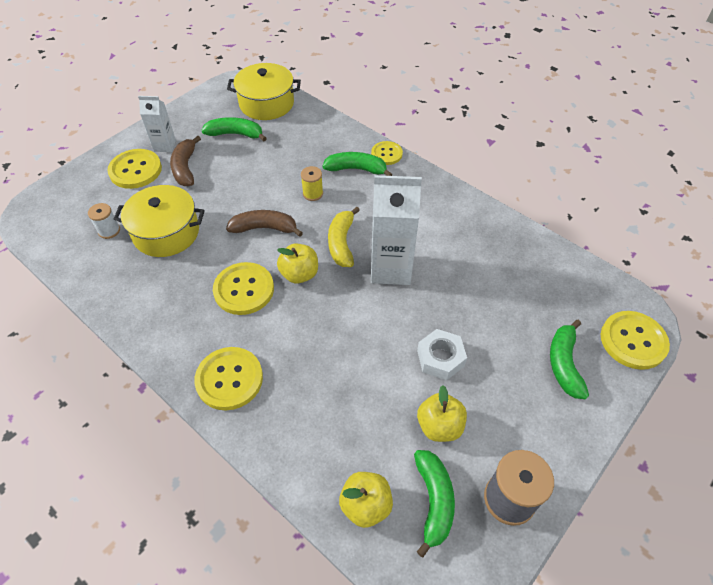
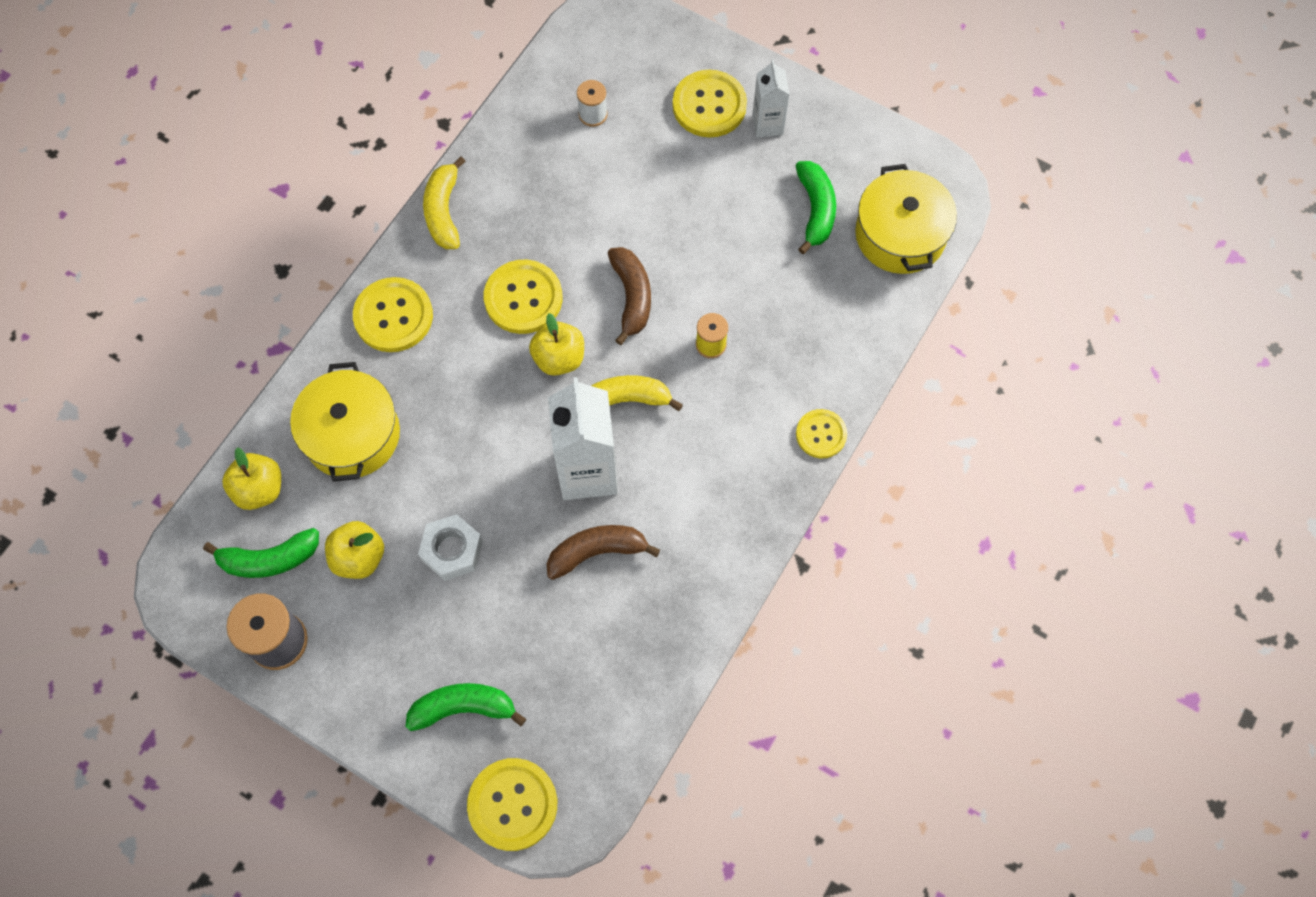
camera: 80 degrees right, 15 degrees up
(147, 333) = (443, 211): none -> yellow banana
(166, 232) = (602, 181): yellow pot -> yellow pot (352, 434)
(185, 168) = (727, 165): brown banana -> brown banana (597, 551)
(356, 169) = (776, 395): green banana -> none

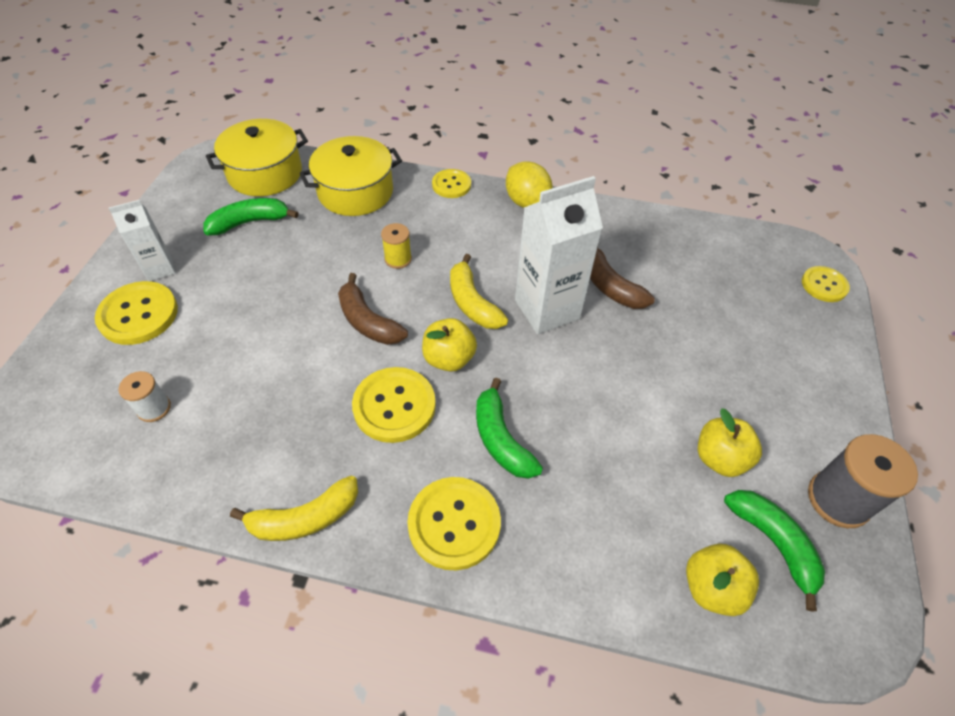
camera: 110 degrees left, 15 degrees down
(352, 434) = (605, 513): yellow pot -> yellow pot (355, 192)
(452, 550) = (668, 384): white nut -> none
(463, 707) = (784, 335): green banana -> green banana (501, 439)
(512, 804) = (824, 285): yellow button -> yellow button, size x0.62
(632, 297) = (367, 321): brown banana -> brown banana turned 105 degrees counterclockwise
(763, 512) = (527, 202): none -> yellow lemon

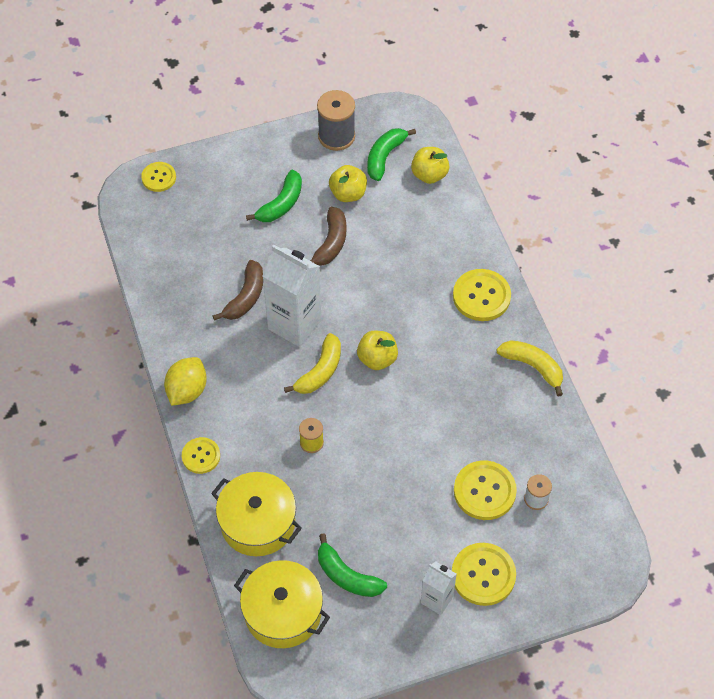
camera: 120 degrees left, 5 degrees up
(367, 321) = (382, 424): brown banana -> brown banana (331, 243)
(394, 406) = (434, 367): yellow button -> yellow button (484, 491)
(501, 439) = (414, 301): green banana -> green banana (281, 204)

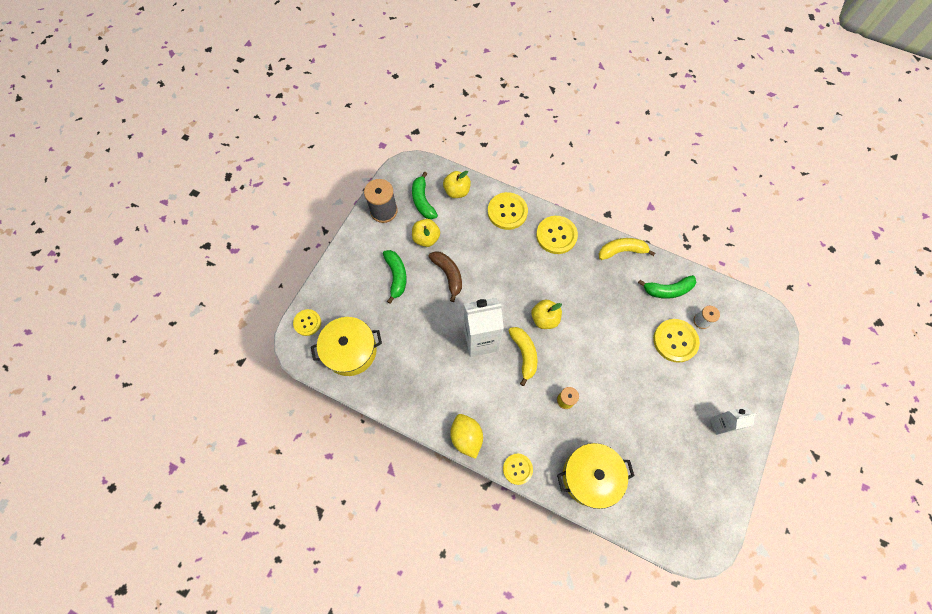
camera: 45 degrees left, 10 degrees up
(245, 297) = (437, 349): brown banana -> none
(283, 612) = (660, 515): yellow pot -> yellow pot (350, 351)
(347, 576) = (666, 458): green banana -> green banana (667, 290)
(483, 575) = (725, 387): yellow button -> yellow button (507, 212)

